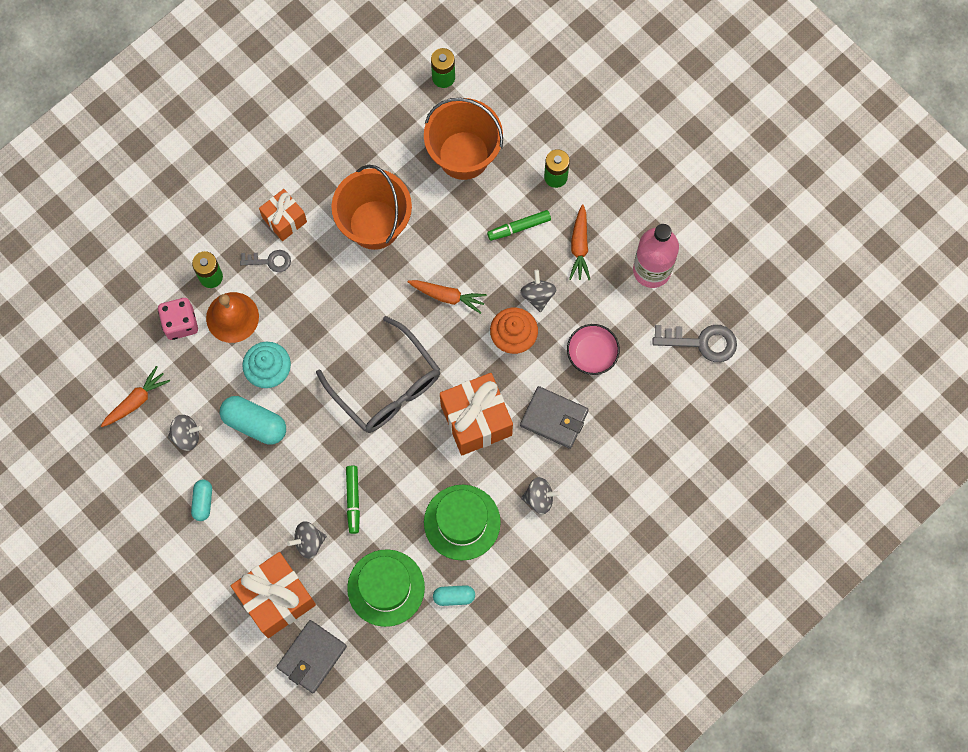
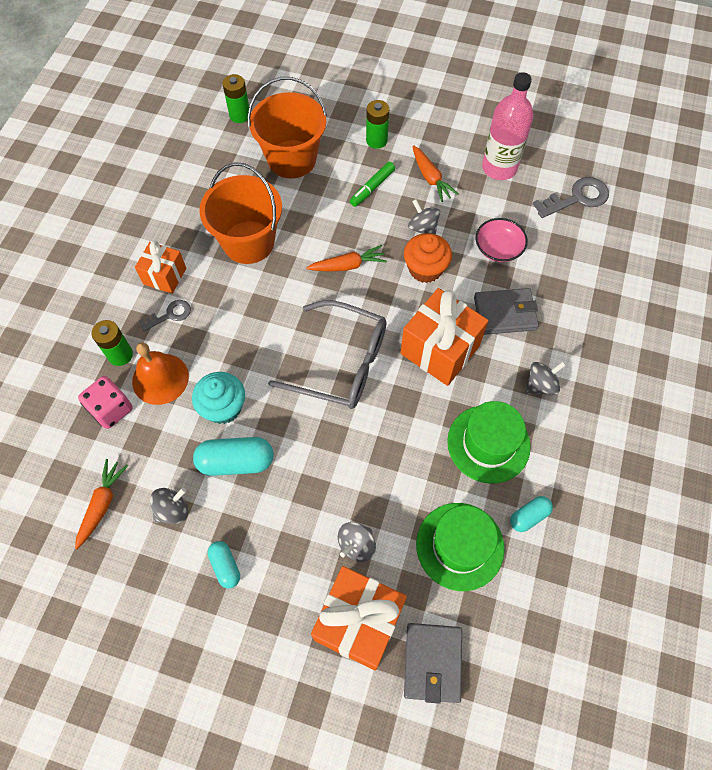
camera: 30 degrees left, 10 degrees down
(353, 500) = (374, 480): green marker -> none

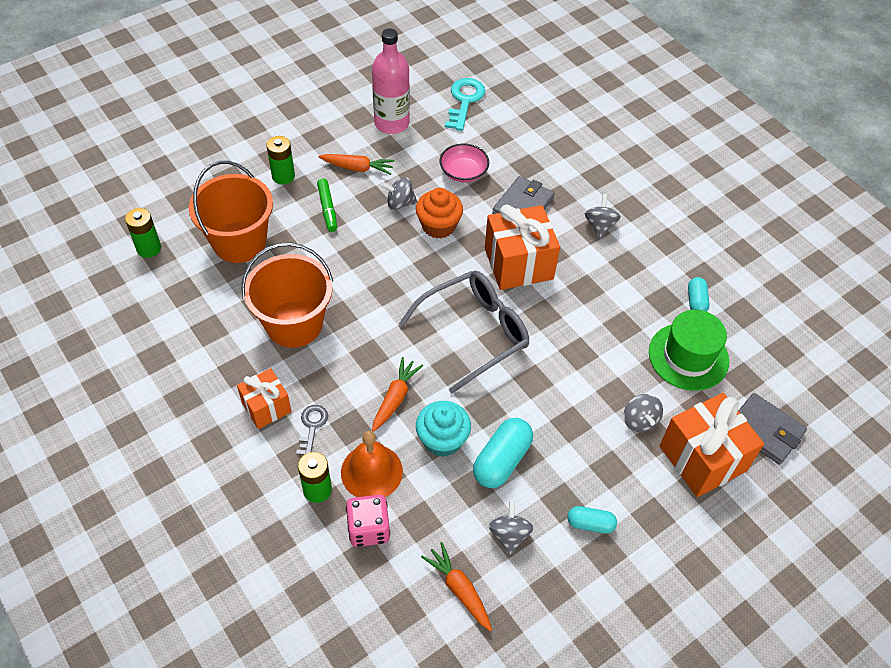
camera: 55 degrees left, 10 degrees down
(348, 265) = (387, 271): orange carrot -> orange carrot (395, 398)
(488, 443) = (621, 286): green hat -> none
(576, 198) = (464, 101): grey key -> turquoise key

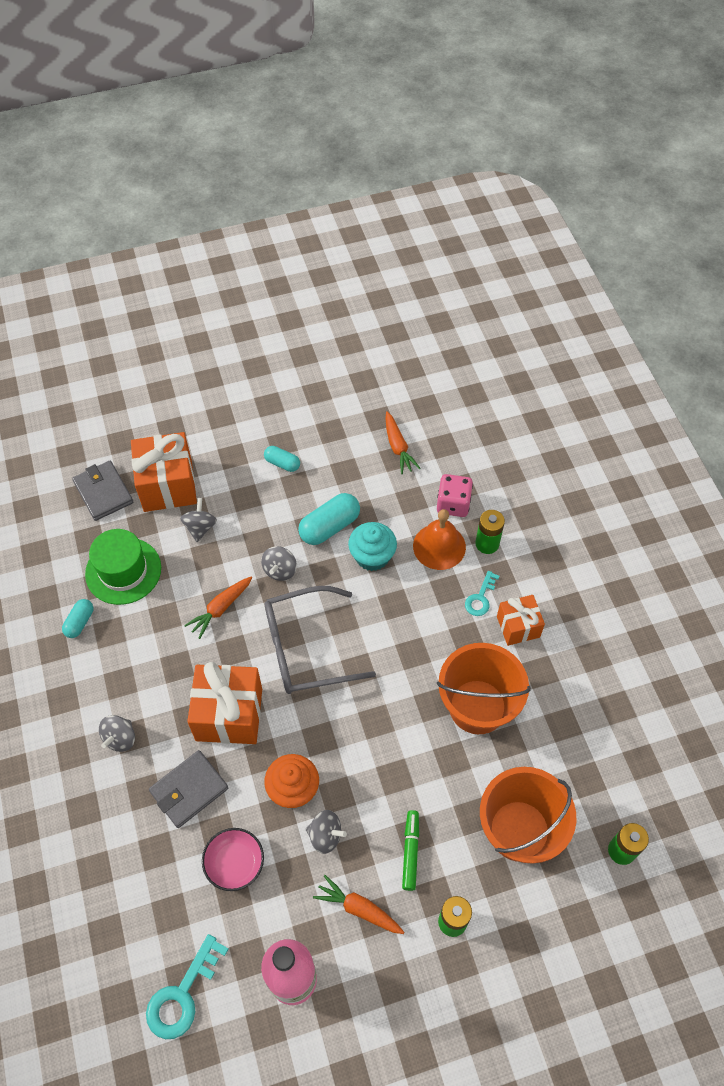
camera: 160 degrees left, 5 degrees up
(312, 427) = (480, 597): grey key -> turquoise key
(395, 398) = (401, 604): orange carrot -> orange carrot (220, 608)
(509, 535) = (347, 472): grey spinning top -> grey spinning top (280, 570)

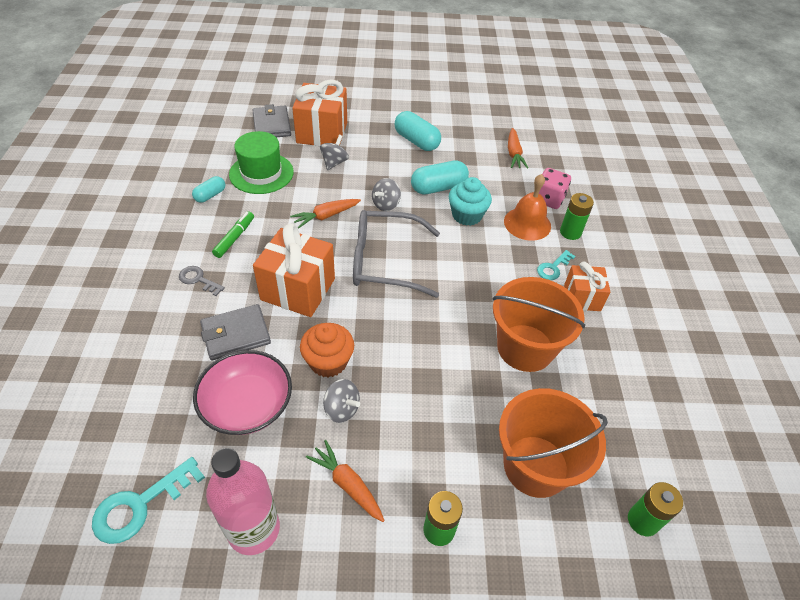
camera: 15 degrees right, 10 degrees down
(120, 738) = (198, 280): grey spinning top -> grey key
(234, 863) = (247, 405): pink bowl -> pink bowl, size x1.52
(282, 463) = (416, 141): turquoise capsule -> turquoise capsule, size x1.70
(410, 851) = (419, 449): green marker -> green marker (235, 238)

